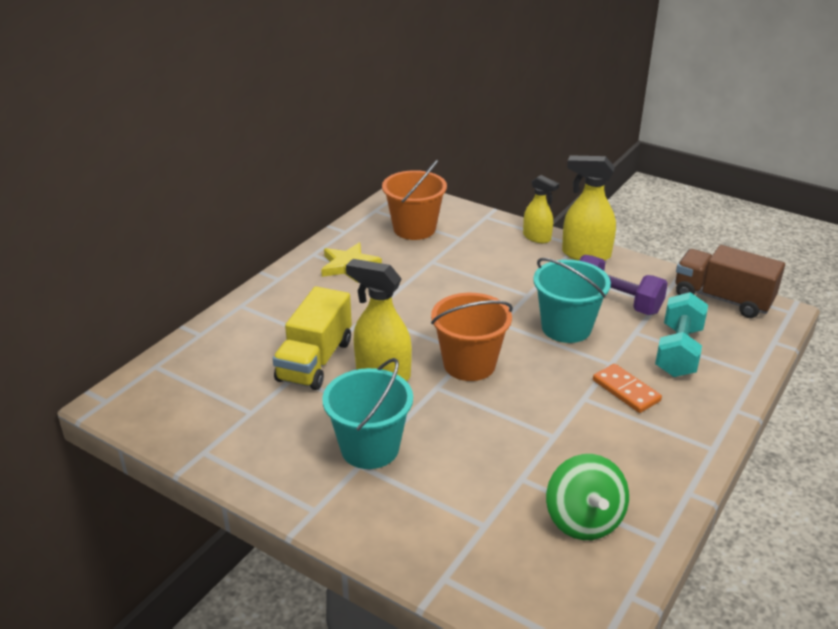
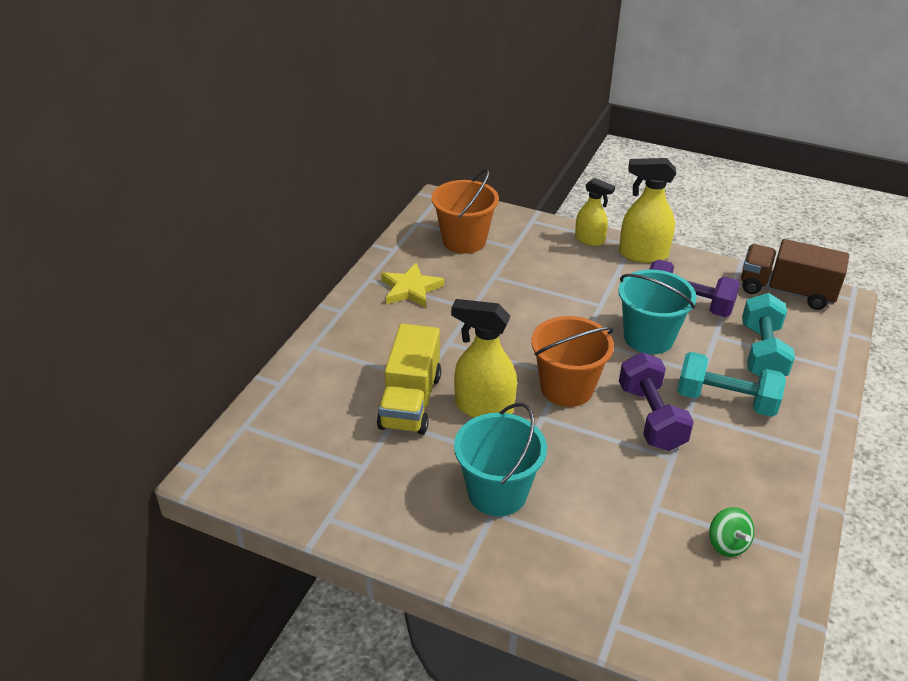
camera: 10 degrees left, 5 degrees up
(544, 398) = (651, 417): none -> purple dumbbell
(583, 520) = (727, 544): green spinning top -> green spinning top, size x0.60
(626, 391) = (725, 400): orange domino -> turquoise dumbbell

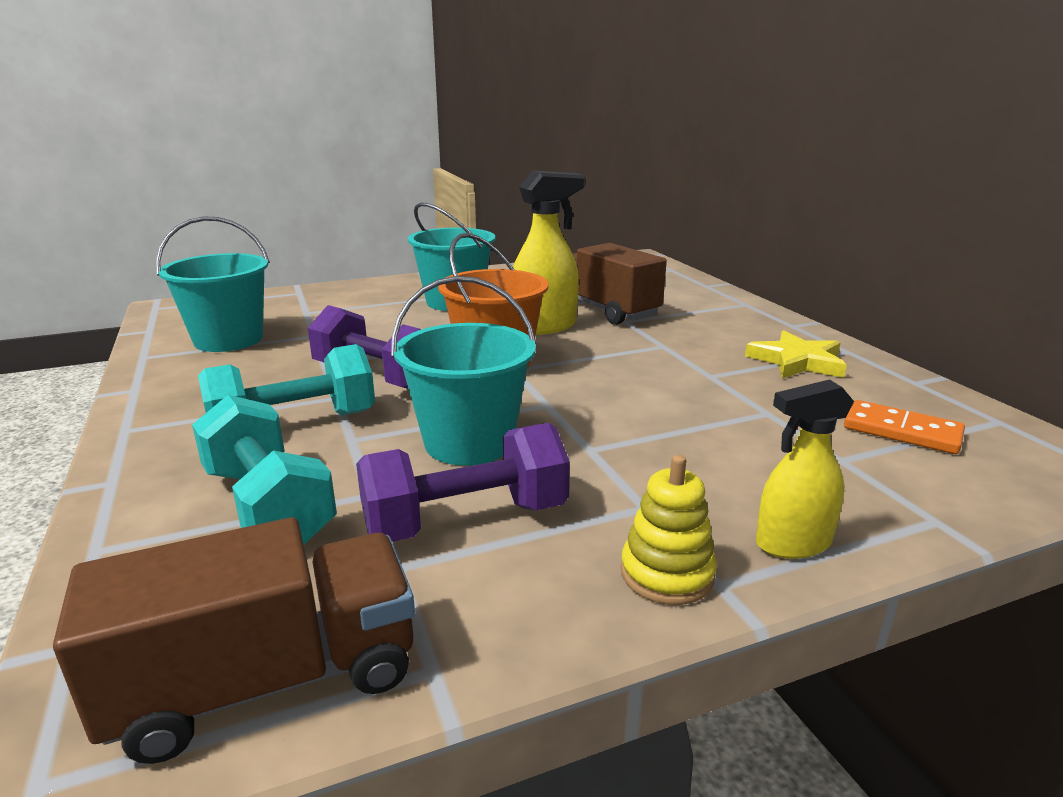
camera: 135 degrees right, 15 degrees down
(410, 401) = (605, 310): yellow truck -> brown truck
(464, 240) = (902, 431): orange bucket -> orange domino
(642, 254) = (667, 574): yellow spray bottle -> yellow stacking toy
(727, 544) = (228, 340): green spinning top -> turquoise bucket

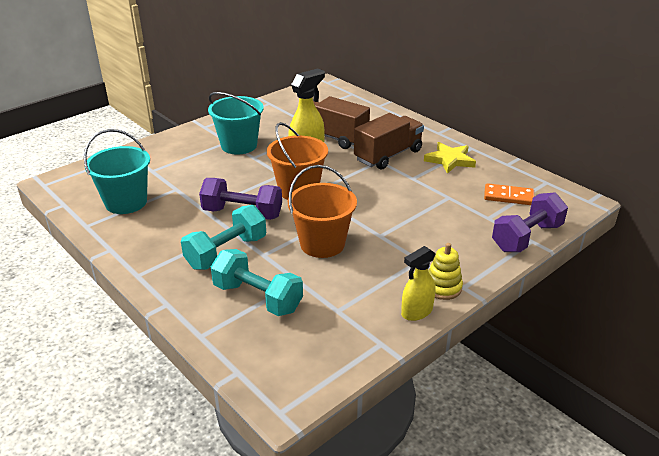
camera: 20 degrees left, 10 degrees up
(268, 681) = (326, 362): brown truck -> brown truck (388, 155)
(466, 520) = (350, 283): purple dumbbell -> purple dumbbell (526, 237)
(469, 442) = (322, 244): turquoise bucket -> orange bucket
(792, 543) = (483, 263): yellow spray bottle -> yellow spray bottle (416, 312)

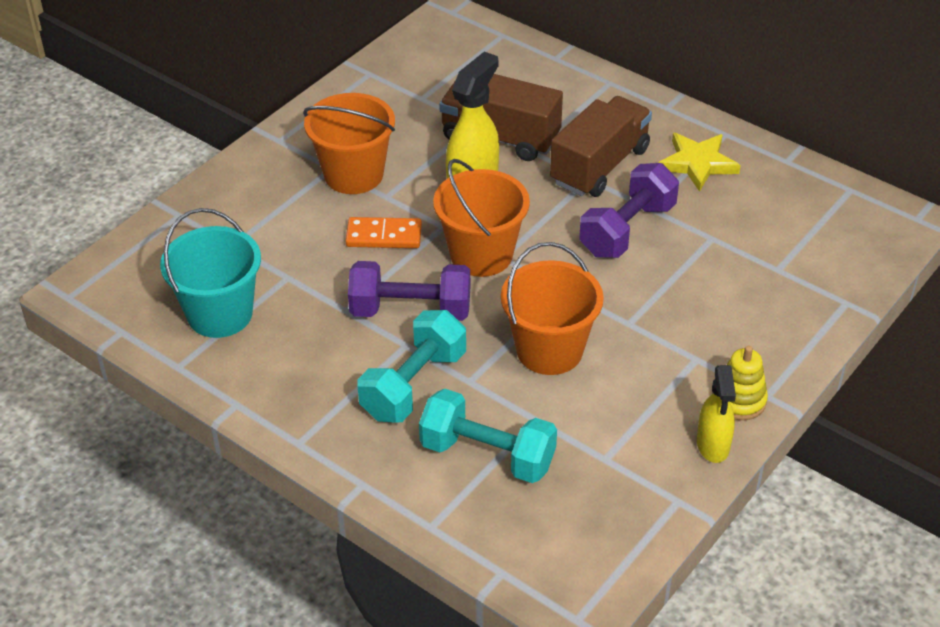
camera: 10 degrees left, 10 degrees up
(239, 145) = (353, 174): turquoise bucket -> orange bucket
(416, 312) = (713, 445): yellow spray bottle -> yellow spray bottle turned 45 degrees counterclockwise
(508, 196) = (800, 225): orange domino -> orange domino (384, 236)
(526, 237) = (838, 298): purple dumbbell -> purple dumbbell (627, 230)

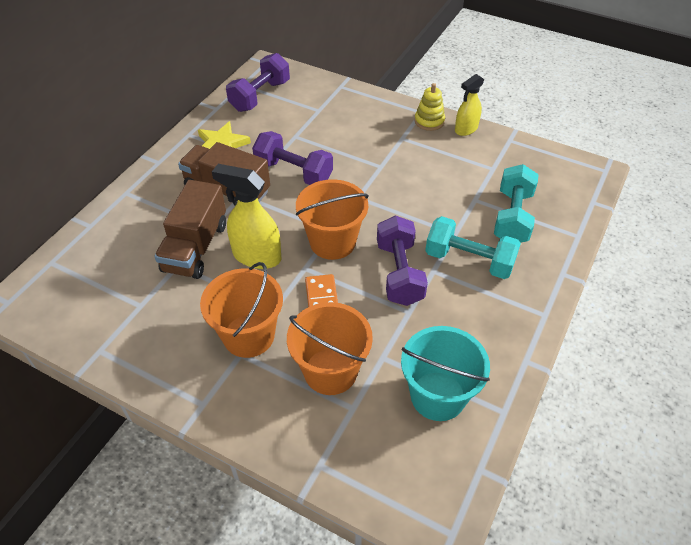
camera: 100 degrees left, 5 degrees up
(549, 350) = (415, 198): orange bucket -> orange bucket (330, 371)
(713, 445) = (466, 129): yellow spray bottle -> yellow spray bottle turned 150 degrees clockwise
(818, 207) = (260, 96): none -> purple dumbbell

